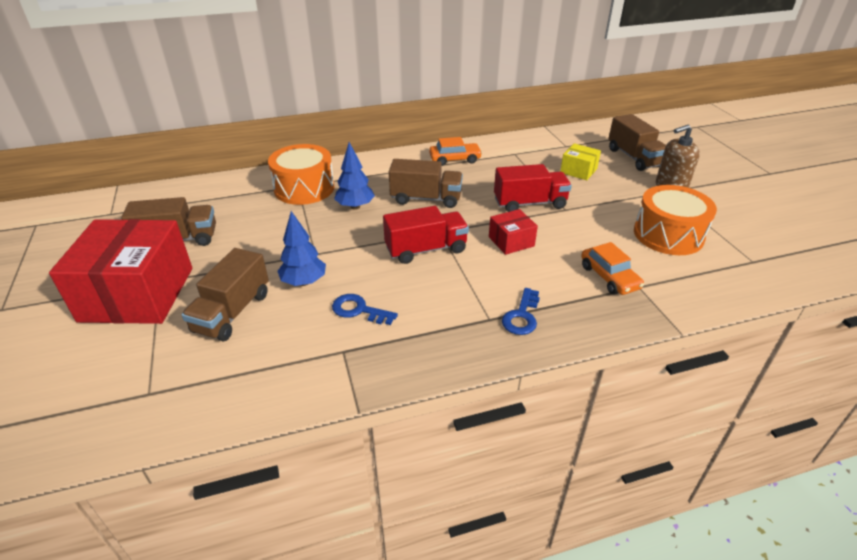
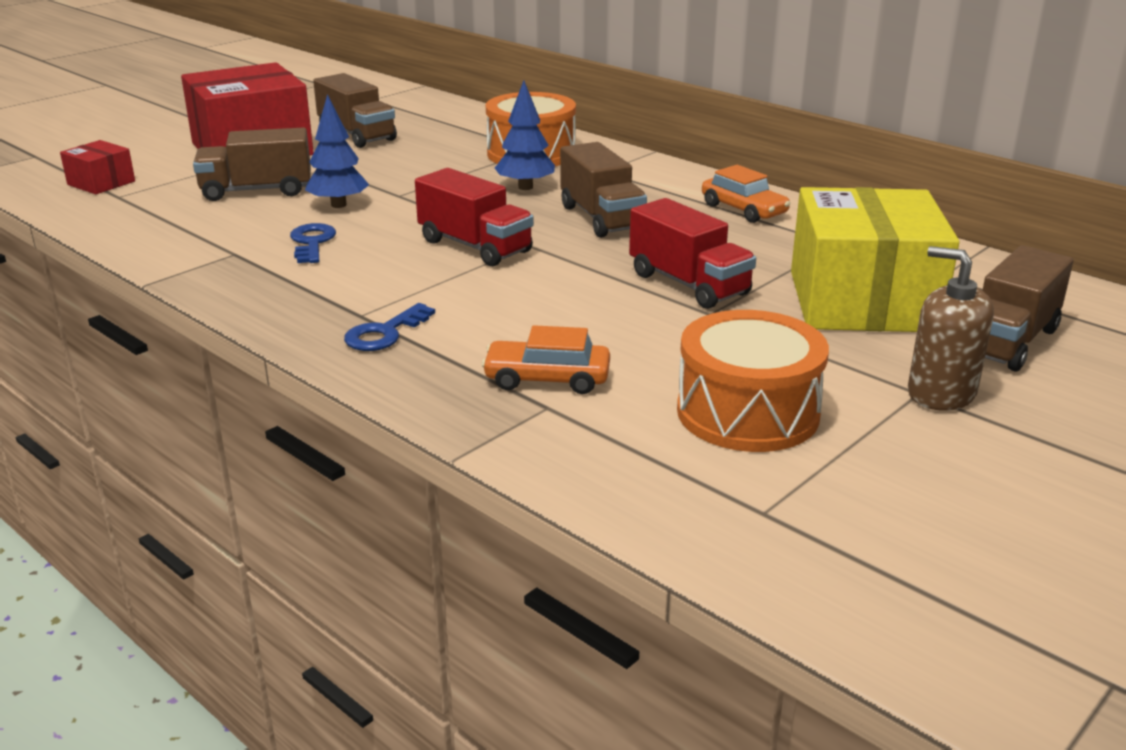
camera: 60 degrees right, 10 degrees down
(511, 241) = (560, 292): red box -> red box (101, 183)
(522, 316) = (385, 333): blue key -> blue key turned 45 degrees counterclockwise
(578, 171) = (862, 301): yellow box -> yellow box, size x2.21
(609, 277) = (547, 379): orange car -> orange car turned 60 degrees clockwise

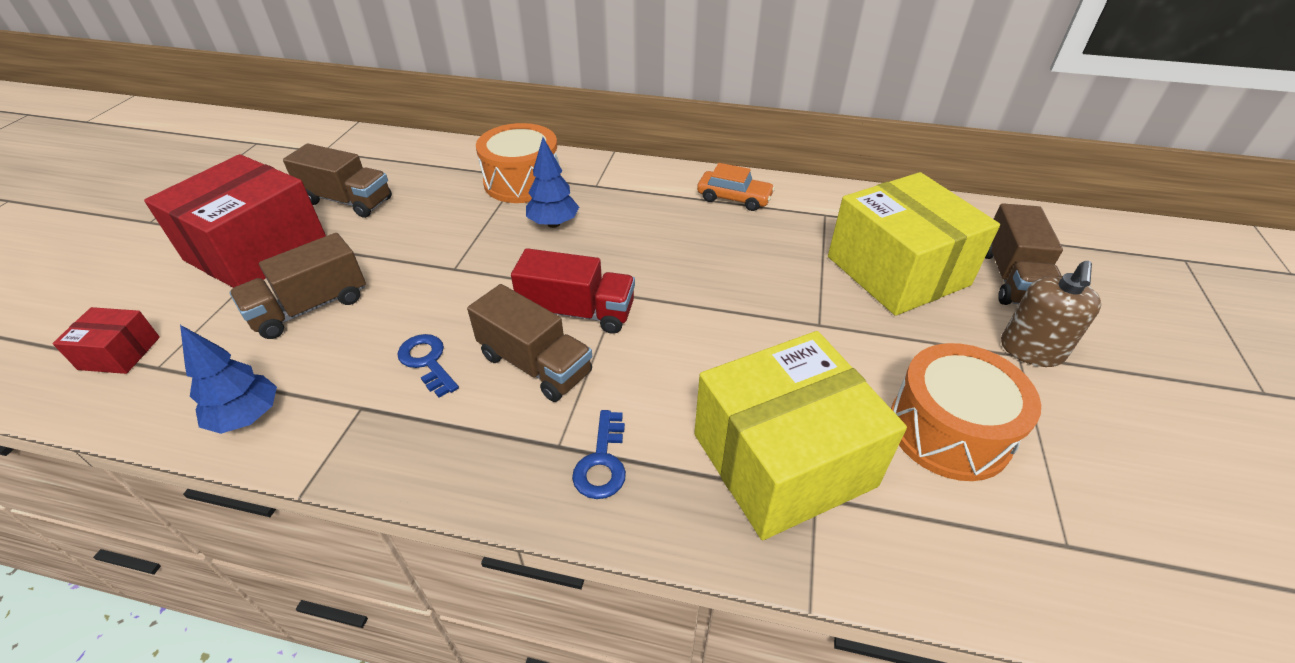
camera: 30 degrees left, 15 degrees up
(339, 205) = (409, 300): blue tree -> blue tree (247, 417)
(547, 379) = (783, 460): orange car -> yellow box
(601, 218) = (645, 241): brown truck -> brown truck (535, 364)
(688, 284) = (775, 296): red truck -> none
(941, 393) = (1031, 350): brown soap dispenser -> brown soap dispenser turned 75 degrees counterclockwise

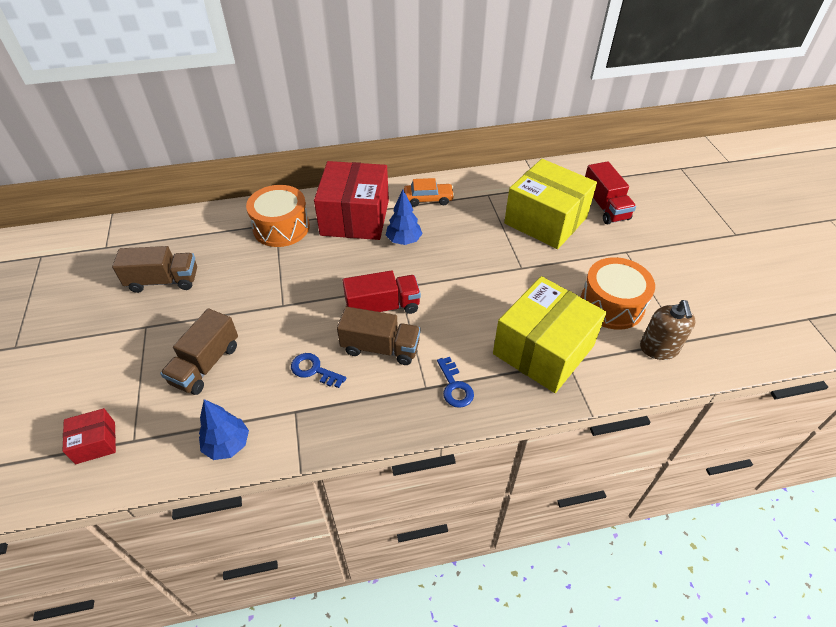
camera: 25 degrees left, 5 degrees up
(257, 250) = (127, 339): red box -> red box (355, 217)
(553, 223) = (325, 252): blue tree -> blue tree (404, 241)
(1012, 278) = (605, 206): brown truck -> red truck
(1031, 350) = (630, 247): brown soap dispenser -> brown soap dispenser (659, 348)

